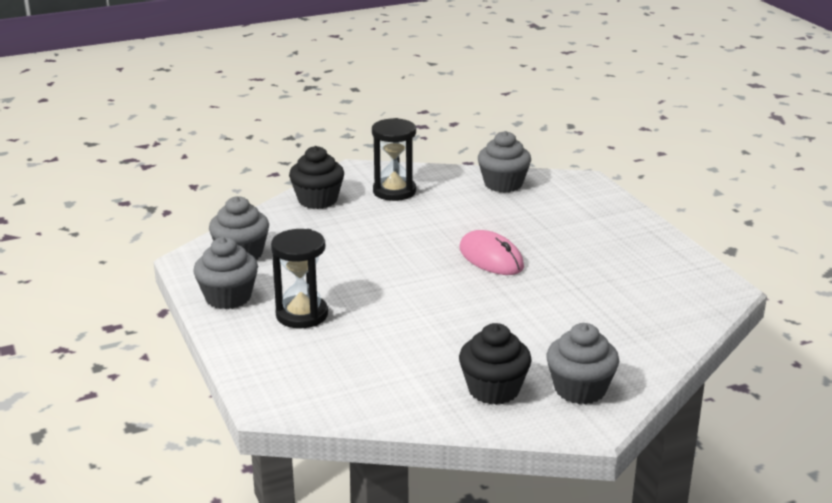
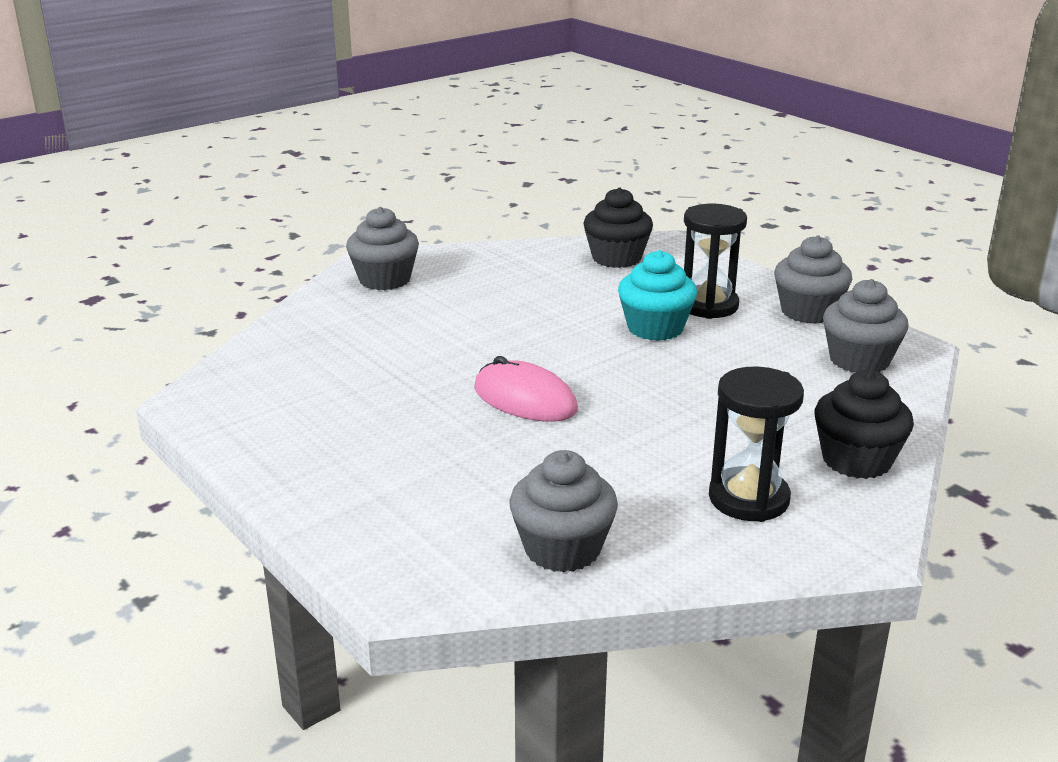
camera: 165 degrees right, 0 degrees up
(363, 299) = (655, 328): none -> turquoise cupcake
(493, 389) = (468, 270): black cupcake -> black cupcake (616, 258)

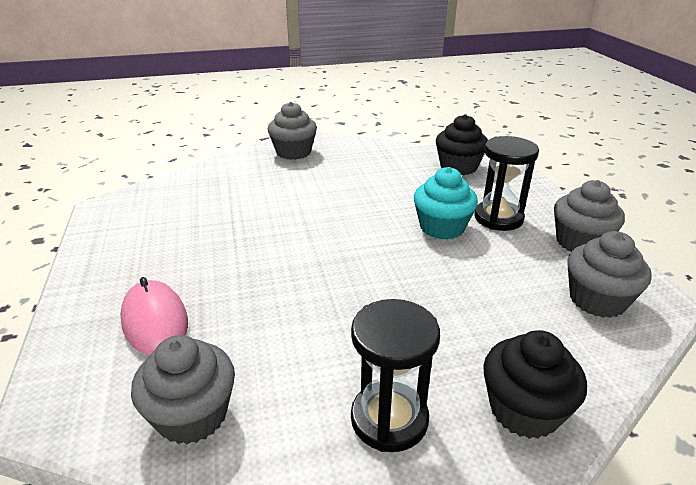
camera: 25 degrees right, 5 degrees up
(525, 399) = (296, 262): pink mouse -> pink mouse (155, 321)

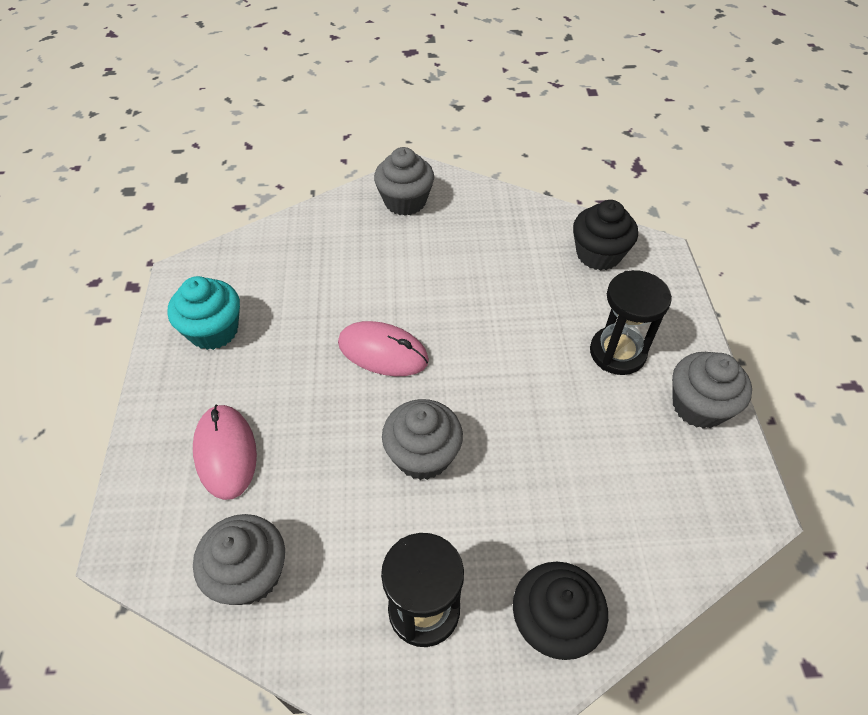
camera: 10 degrees right, 20 degrees up
(297, 237) = (383, 352): none -> pink mouse
(442, 227) = (547, 359): turquoise cupcake -> turquoise cupcake (213, 330)
(597, 300) = (682, 496): grey cupcake -> grey cupcake (422, 455)

